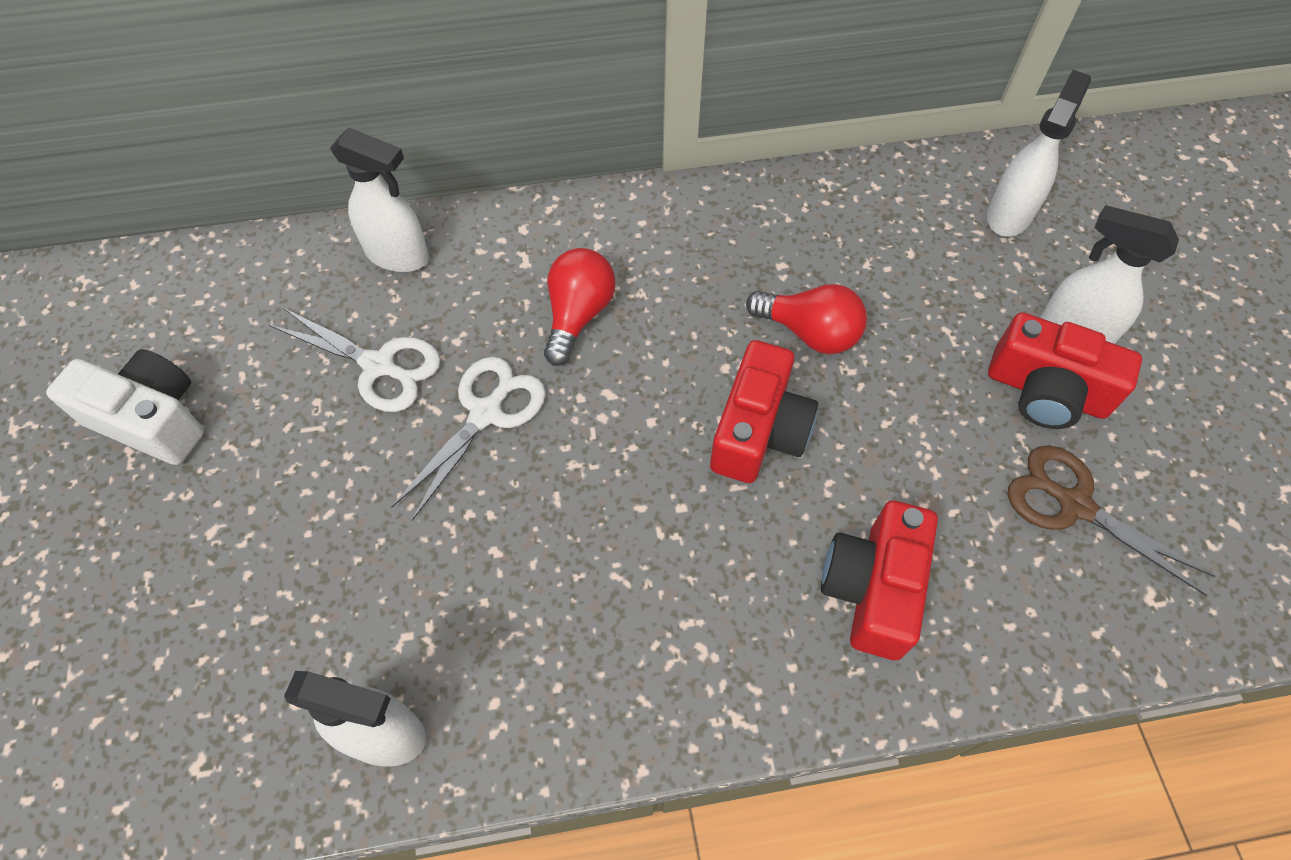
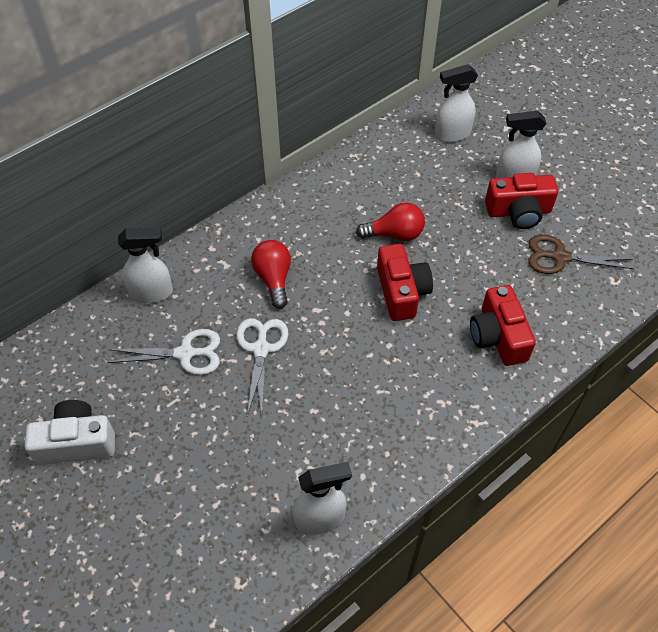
camera: 30 degrees left, 5 degrees down
(1009, 214) = (452, 134): white spray bottle -> white spray bottle turned 105 degrees counterclockwise

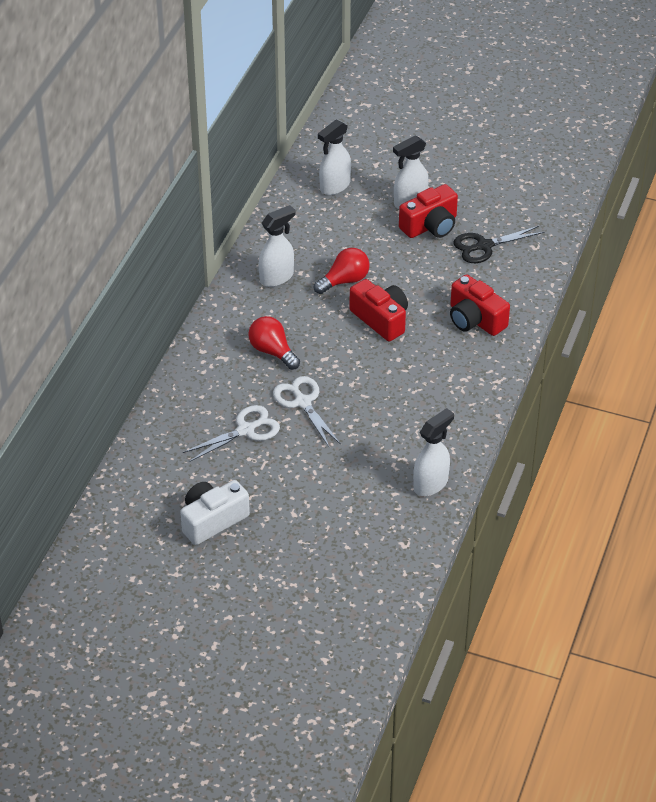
camera: 30 degrees left, 10 degrees down
(152, 293) = (181, 402): white spray bottle -> white spray bottle (277, 277)
(560, 257) = (484, 246): brown scissors -> black scissors

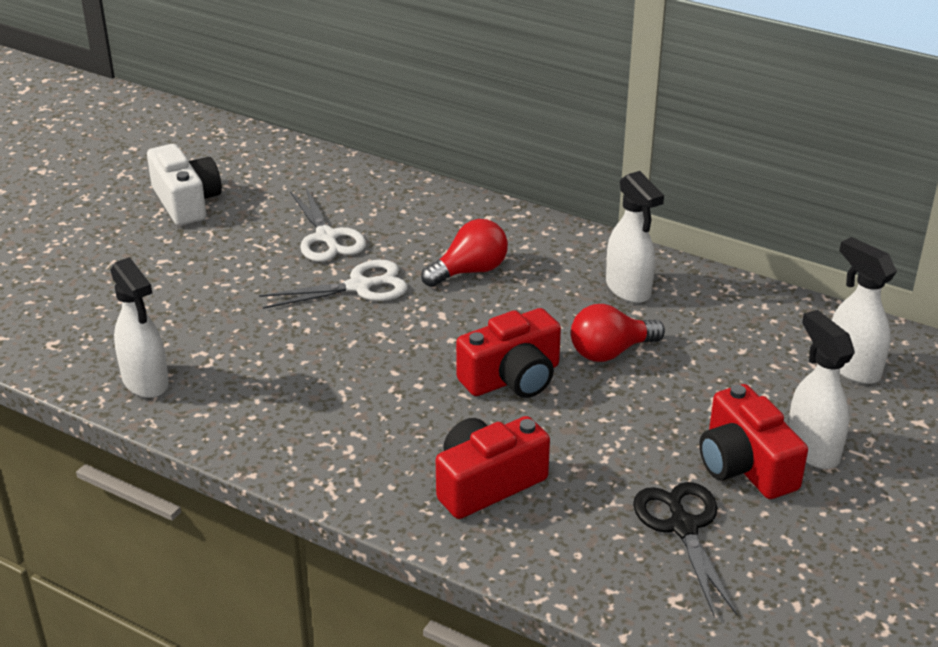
camera: 100 degrees right, 10 degrees down
(344, 281) = (610, 352): red light bulb -> red light bulb turned 90 degrees clockwise

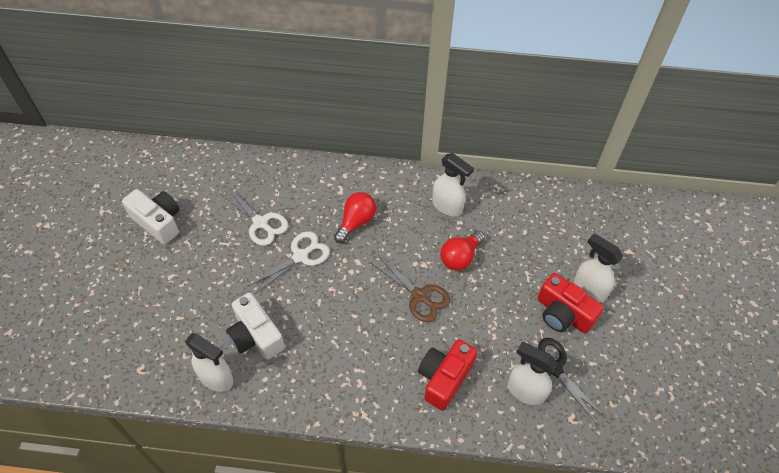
camera: 25 degrees left, 20 degrees up
(233, 353) = (256, 336): none -> white camera
(512, 378) = (419, 296): red camera -> brown scissors
(852, 368) = (582, 225): white spray bottle -> white spray bottle (525, 391)

